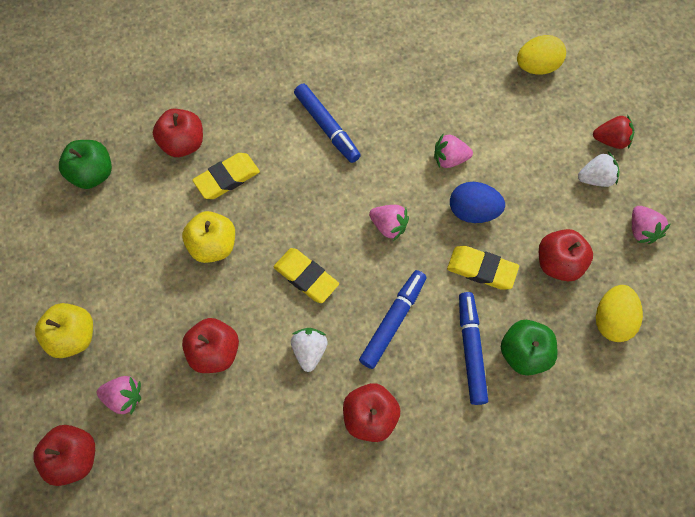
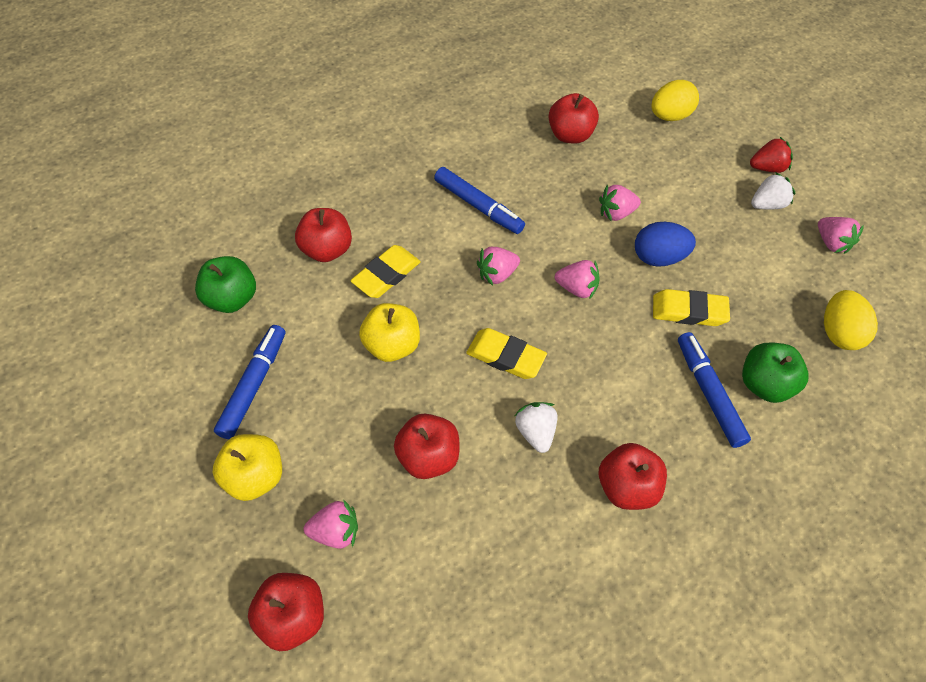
camera: 15 degrees left, 10 degrees down
(322, 197) = (497, 274): none -> pink strawberry
(393, 321) = (615, 381): blue marker -> blue marker (253, 385)
(558, 263) = (763, 289): red apple -> red apple (570, 135)

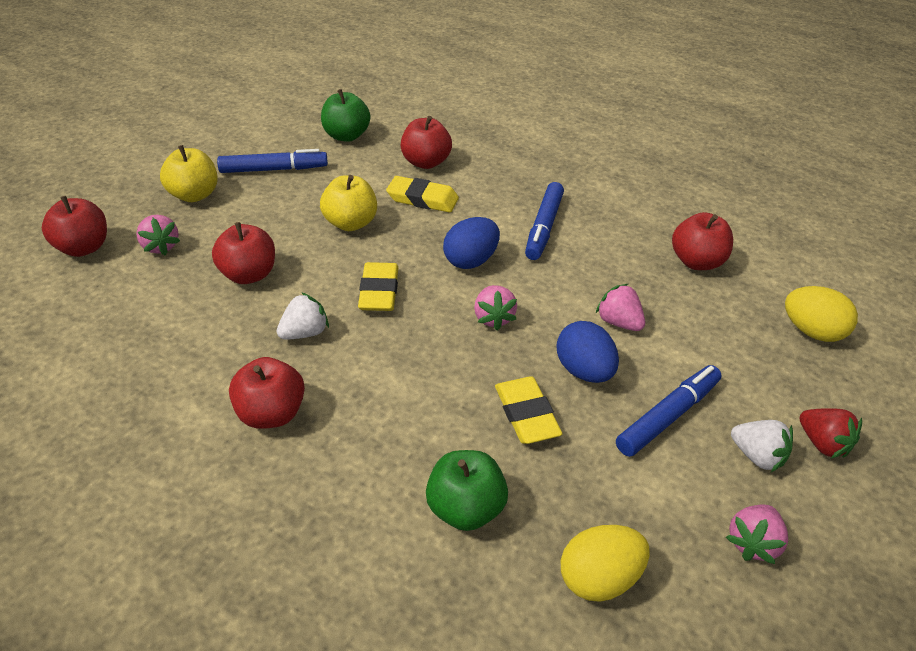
camera: 65 degrees right, 15 degrees down
(497, 274) = (471, 261): pink strawberry -> blue egg
(708, 393) = (423, 457): blue marker -> blue marker (668, 416)

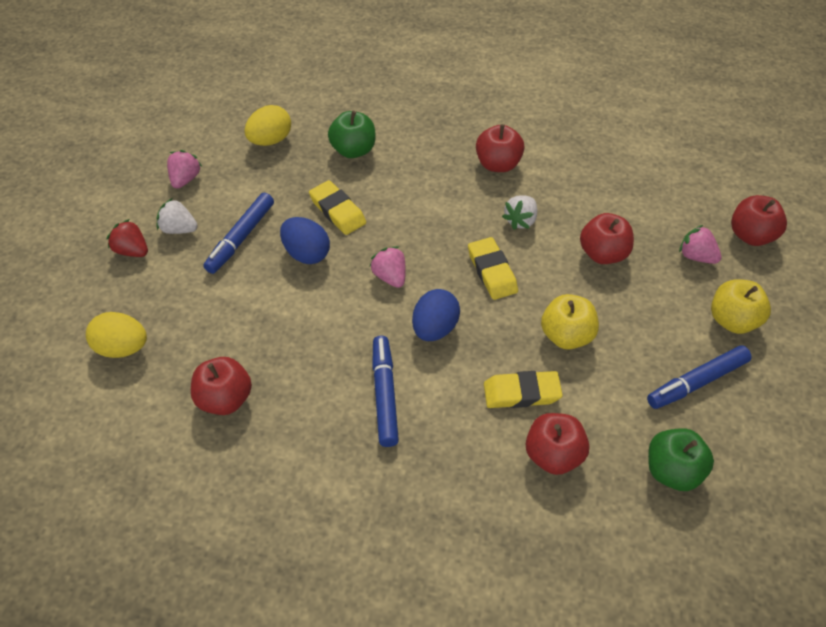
camera: 160 degrees right, 10 degrees up
(619, 322) = (288, 304): pink strawberry -> none

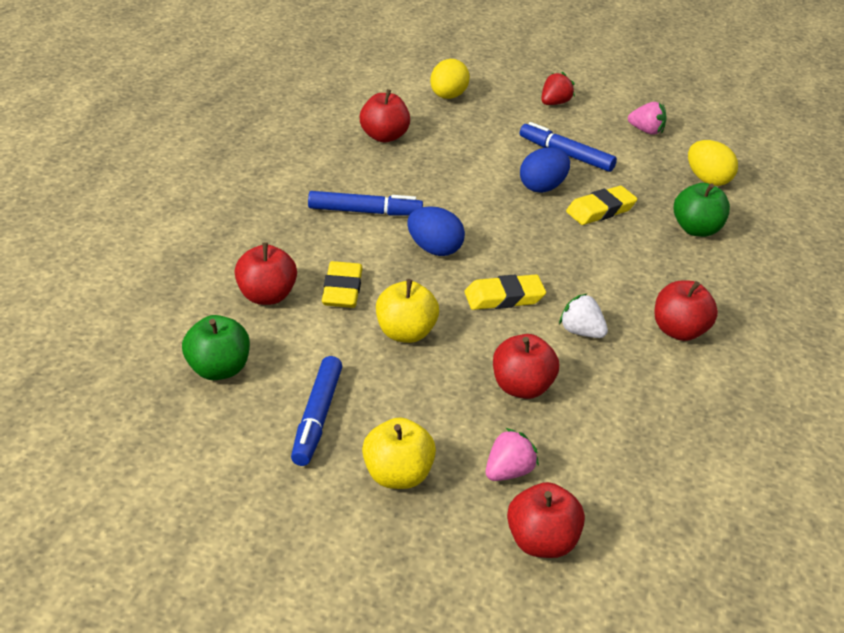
camera: 95 degrees right, 15 degrees down
(179, 229) = (579, 125): white strawberry -> none
(390, 276) = (506, 231): pink strawberry -> none
(697, 382) = (317, 417): blue marker -> blue marker turned 150 degrees counterclockwise

